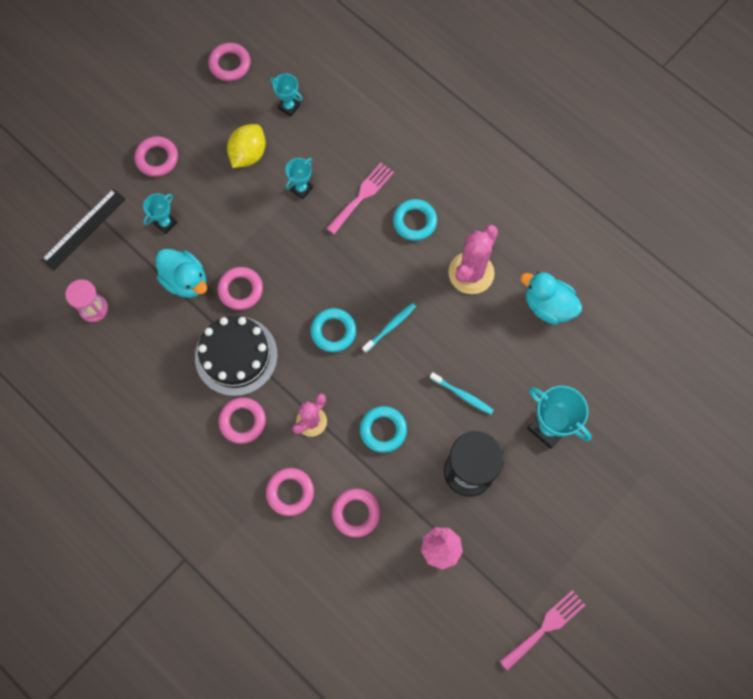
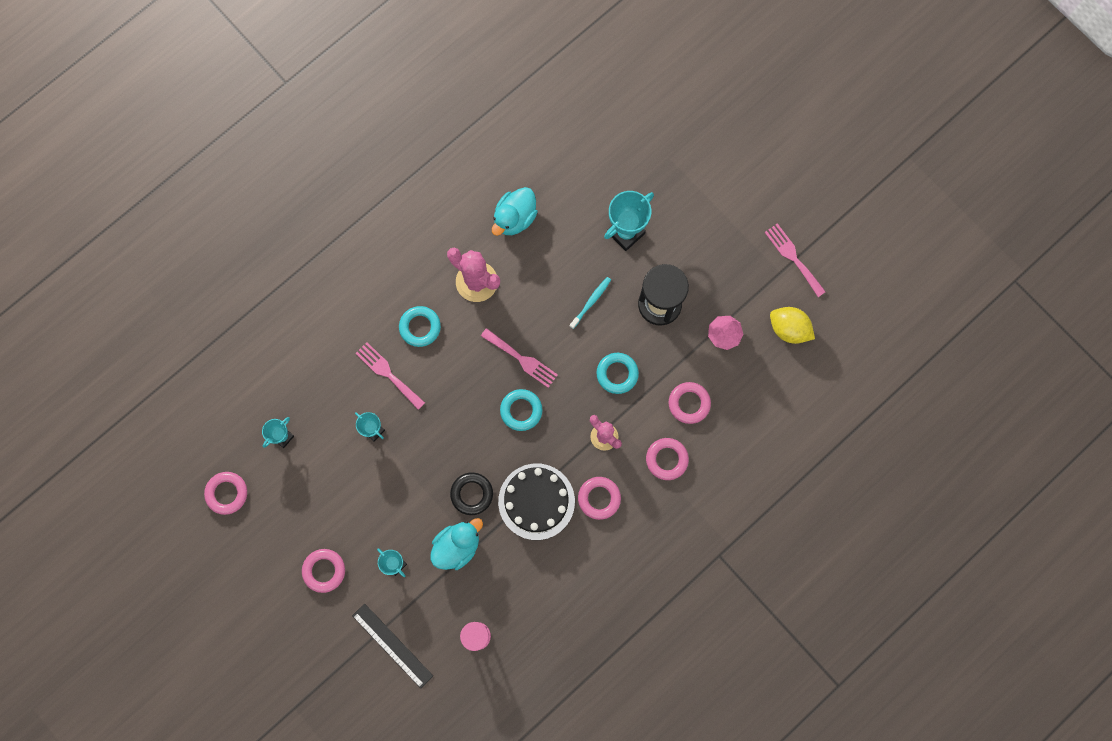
camera: 85 degrees left, 5 degrees up
(240, 290) = (472, 494): pink ring -> black ring
(248, 154) = (330, 480): yellow lemon -> yellow lemon (788, 329)
(390, 327) = (522, 359): turquoise toothbrush -> pink fork

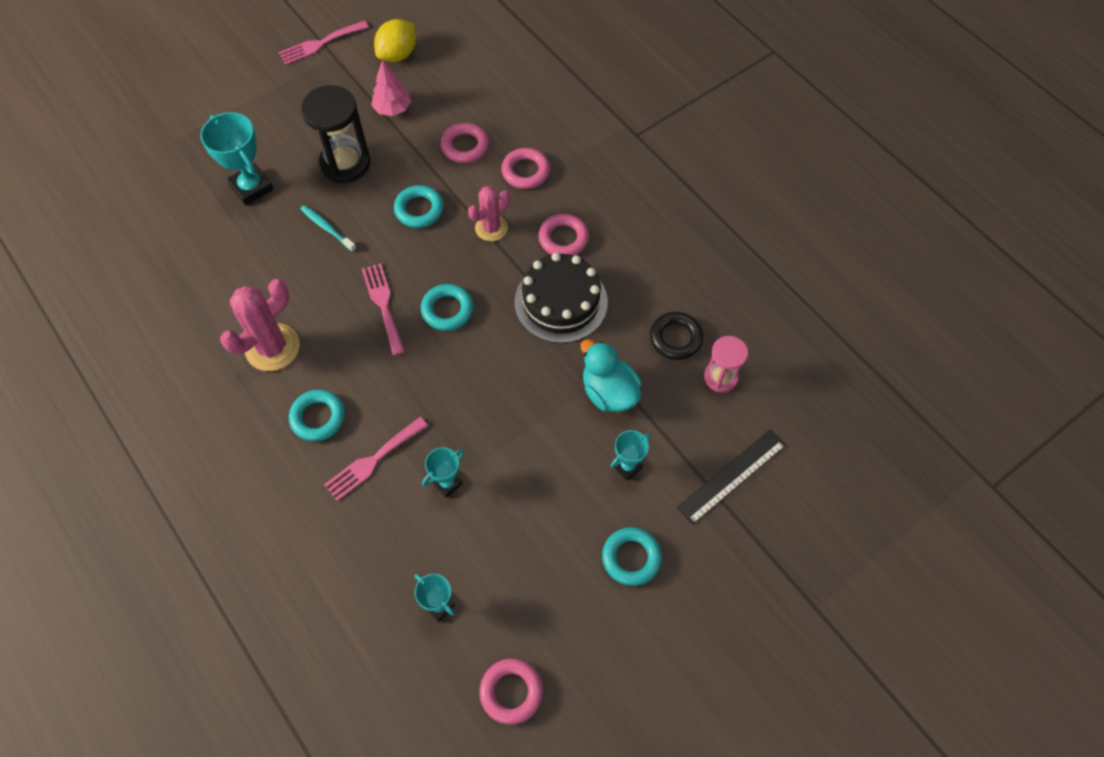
camera: 85 degrees left, 15 degrees down
(324, 570) = (631, 558): pink ring -> turquoise ring
(472, 494) = (545, 371): black ring -> black ring (675, 338)
(515, 218) = (201, 299): turquoise duck -> none
(522, 359) = (383, 305): pink fork -> pink fork turned 60 degrees counterclockwise

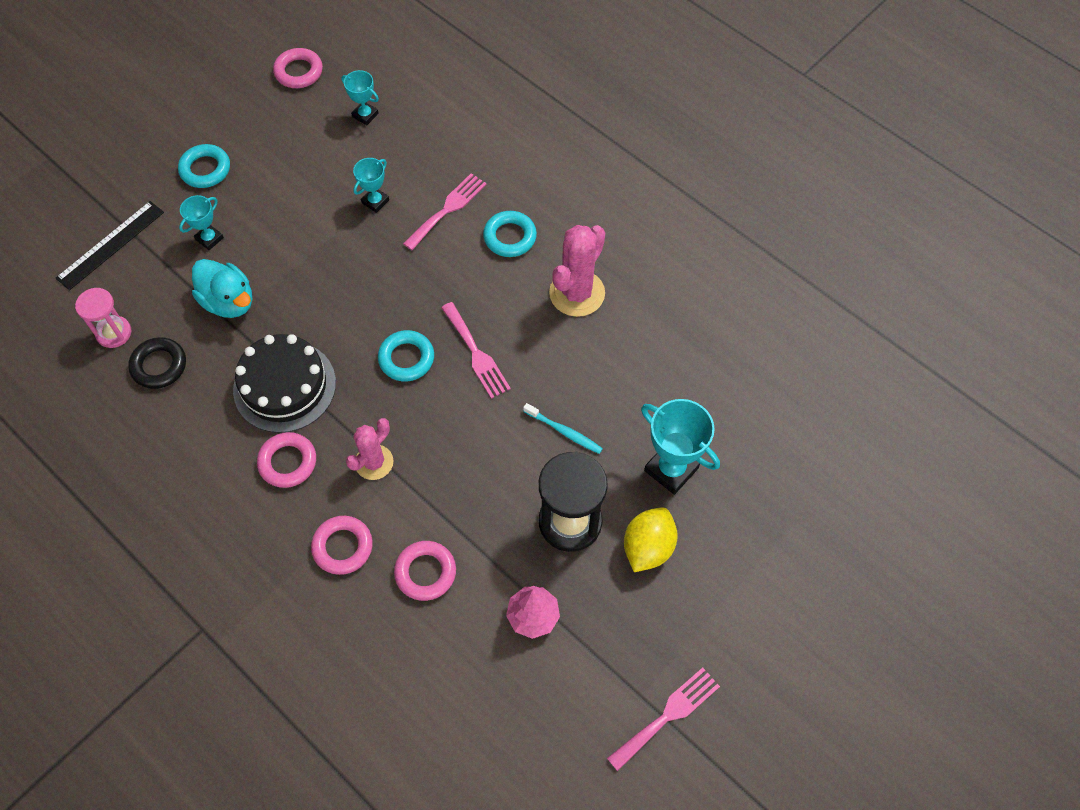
camera: 170 degrees right, 0 degrees up
(398, 54) = (550, 714): yellow lemon -> yellow lemon (648, 547)
(419, 209) = (463, 472): turquoise ring -> none

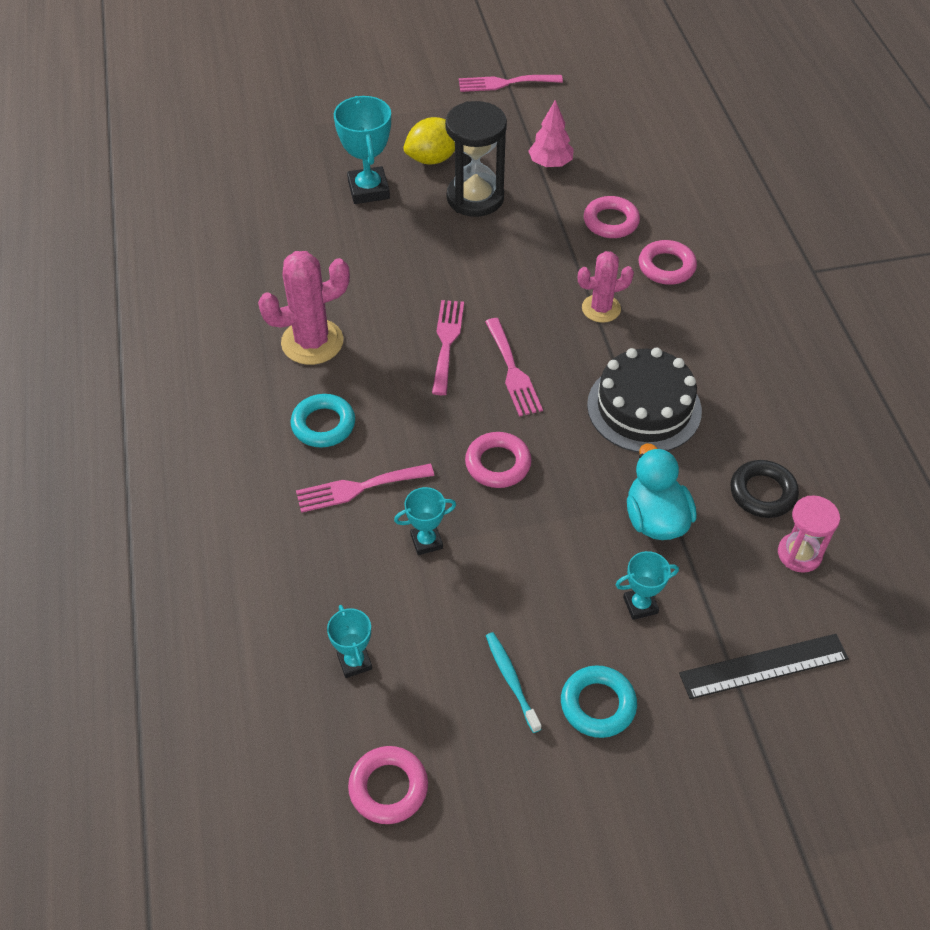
camera: 145 degrees left, 10 degrees down
(288, 462) = (677, 346): pink ring -> pink ring (498, 464)
(406, 358) = (513, 371): turquoise ring -> pink fork
(564, 431) = (425, 251): turquoise toothbrush -> turquoise toothbrush (511, 680)

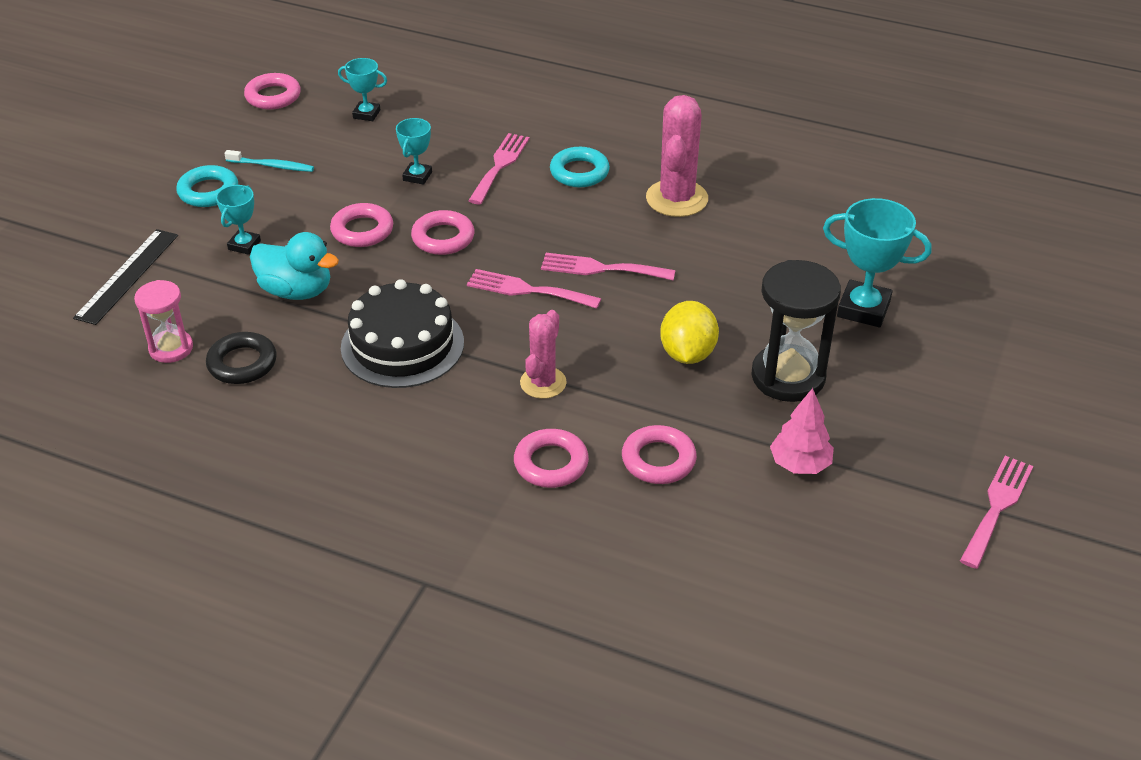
camera: 125 degrees right, 10 degrees down
(433, 159) = (882, 376): yellow lemon -> yellow lemon (687, 353)
(447, 342) = (601, 268): pink fork -> pink fork turned 150 degrees clockwise
(539, 529) = (362, 230): none -> pink ring

